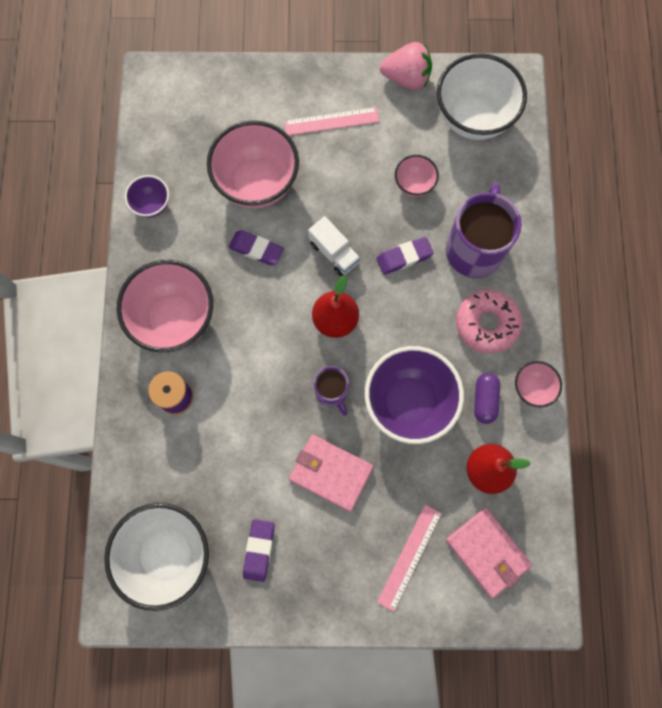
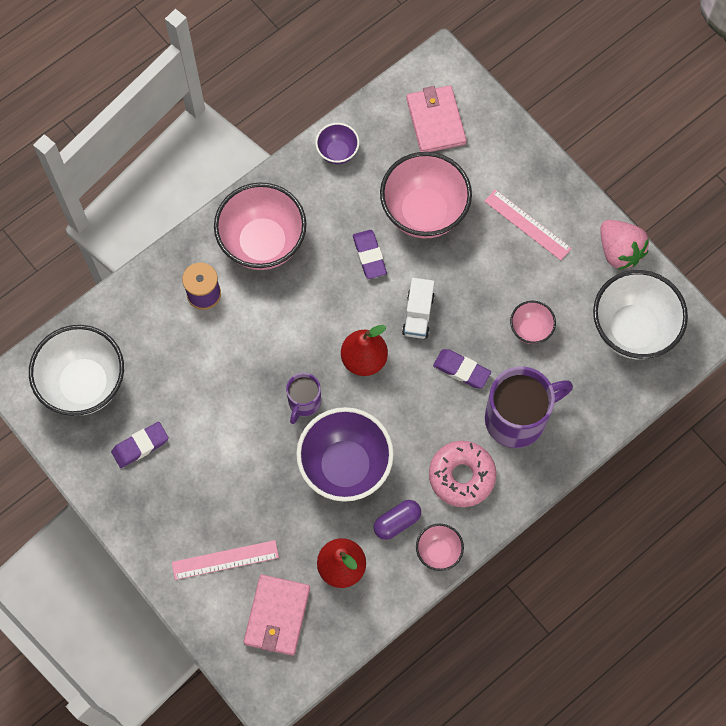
camera: 50 degrees right, 5 degrees down
(330, 473) = (241, 451): pink wallet -> pink wallet (435, 121)

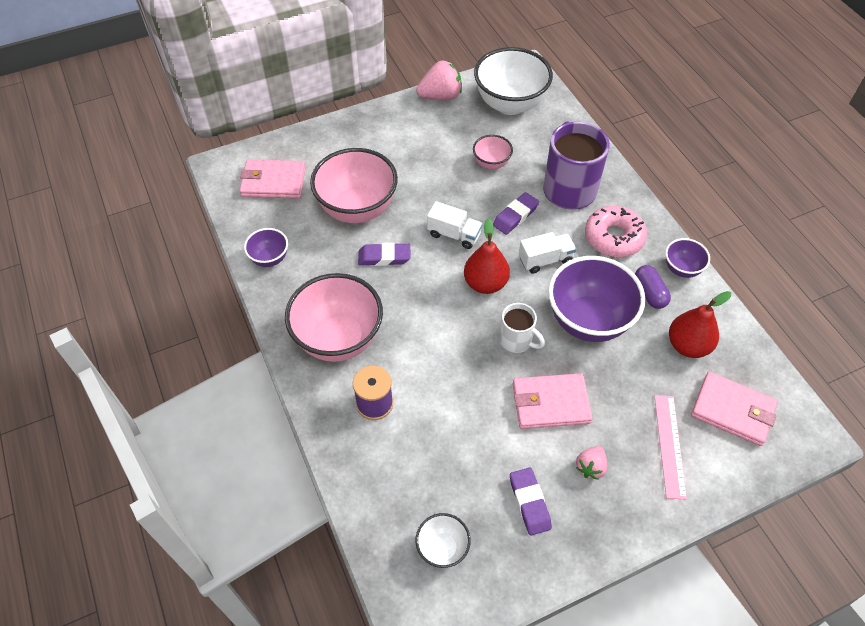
camera: 75 degrees left, 15 degrees down
(84, 384) = (442, 548): white bowl -> white bowl, size x0.49
(186, 492) = (590, 467): none -> pink strawberry
(242, 446) = (550, 403): none -> pink wallet
(304, 402) = (516, 340): purple mug -> white mug
(411, 411) = (545, 260): none -> white truck
(438, 552) = (681, 269): pink bowl -> purple bowl
(527, 224) = (396, 144): pink ruler -> none

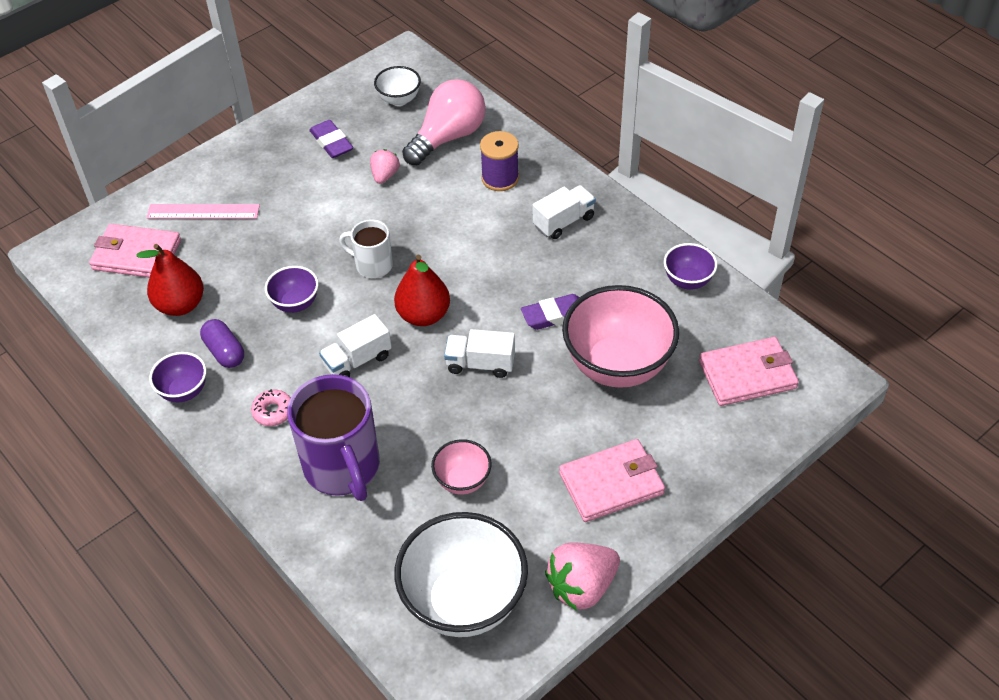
camera: 165 degrees right, 5 degrees down
(338, 339) = (563, 222): pink bowl -> white truck
(406, 473) = (448, 137): none -> pink light bulb
(515, 216) = (408, 409): purple eraser -> none
(550, 403) = (325, 218): pink wallet -> pink wallet (611, 483)
(588, 321) = (295, 303): purple bowl -> purple bowl, size x0.49
(590, 467) = (279, 179): pink strawberry -> pink strawberry (385, 175)
(613, 237) = (273, 412): pink donut -> pink donut, size x0.52
(669, 445) = (203, 212): pink ruler -> pink ruler turned 75 degrees counterclockwise

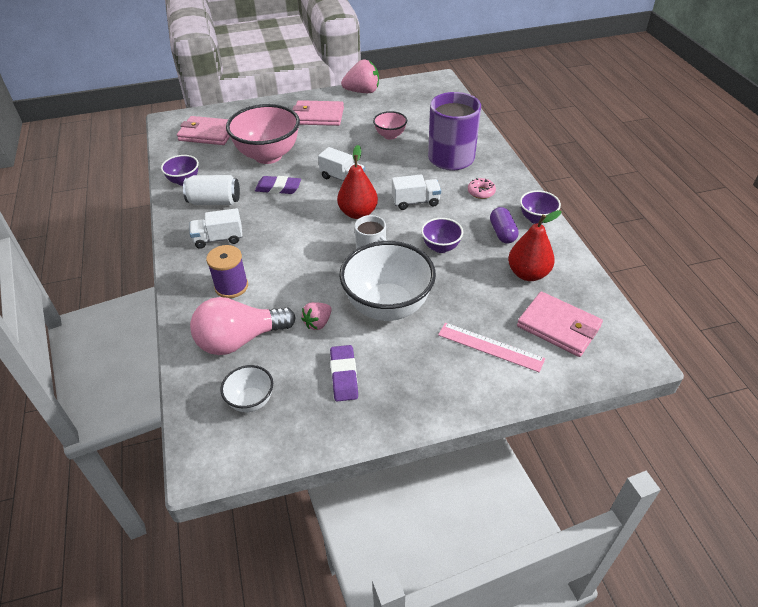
camera: 155 degrees left, 5 degrees down
(464, 602) = (418, 100): white bowl -> white bowl (387, 306)
(617, 266) = (214, 201): none -> white can

